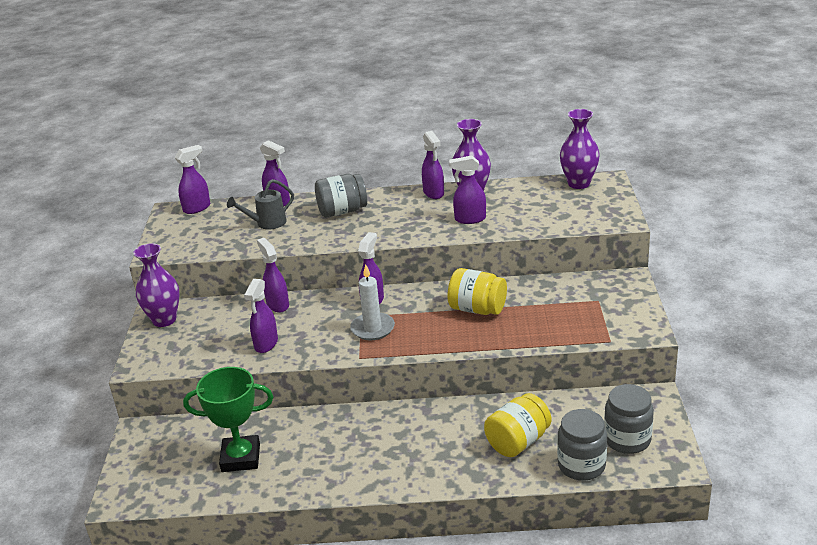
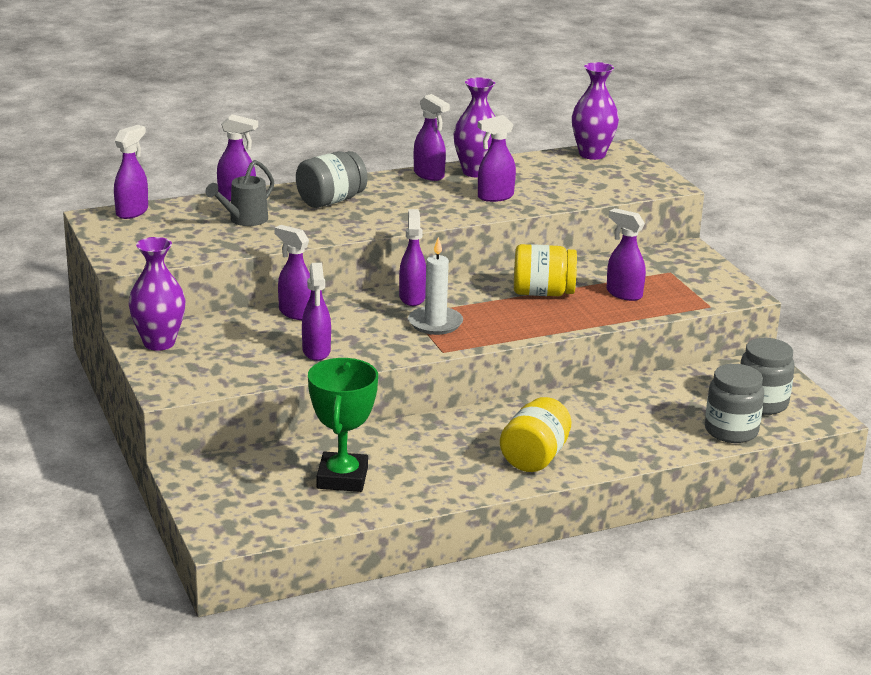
camera: 25 degrees left, 5 degrees down
(240, 458) = (342, 478): green trophy -> green trophy turned 60 degrees counterclockwise
(518, 442) = (650, 420): yellow jar -> yellow jar (534, 457)
(543, 318) = (623, 294): none -> purple spray bottle

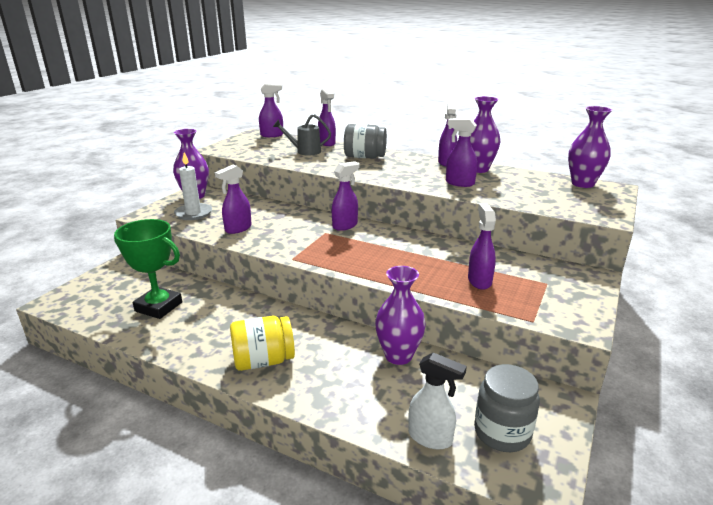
camera: 50 degrees right, 0 degrees up
(296, 313) = (275, 208): purple spray bottle -> none
(342, 478) = (158, 307): green trophy -> green trophy turned 60 degrees clockwise
(435, 323) = (324, 243): white candle -> white candle (193, 213)
(543, 293) = (424, 256): yellow jar -> none
(619, 396) = (398, 356): none -> purple vase
(731, 431) = (430, 438): grey jar -> white spray bottle

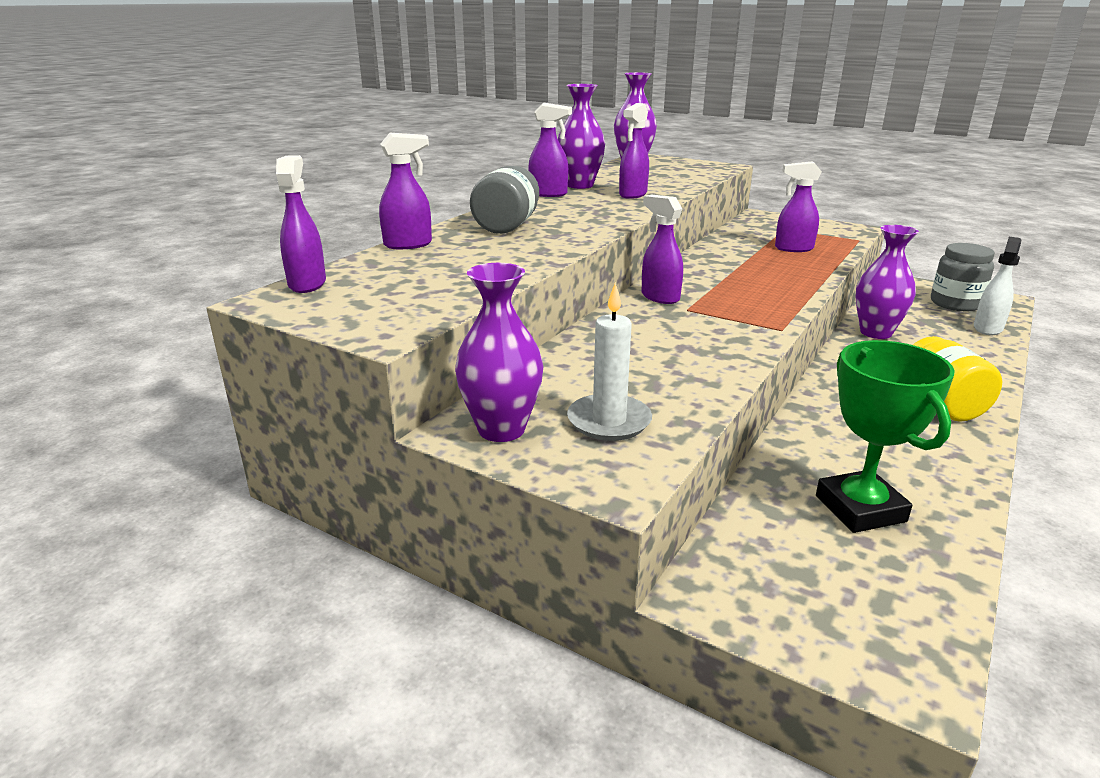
camera: 85 degrees left, 0 degrees up
(158, 307) = (860, 509): green trophy -> green trophy turned 45 degrees counterclockwise
(238, 229) = (683, 371): purple spray bottle -> none
(304, 151) = (454, 259): grey watering can -> none

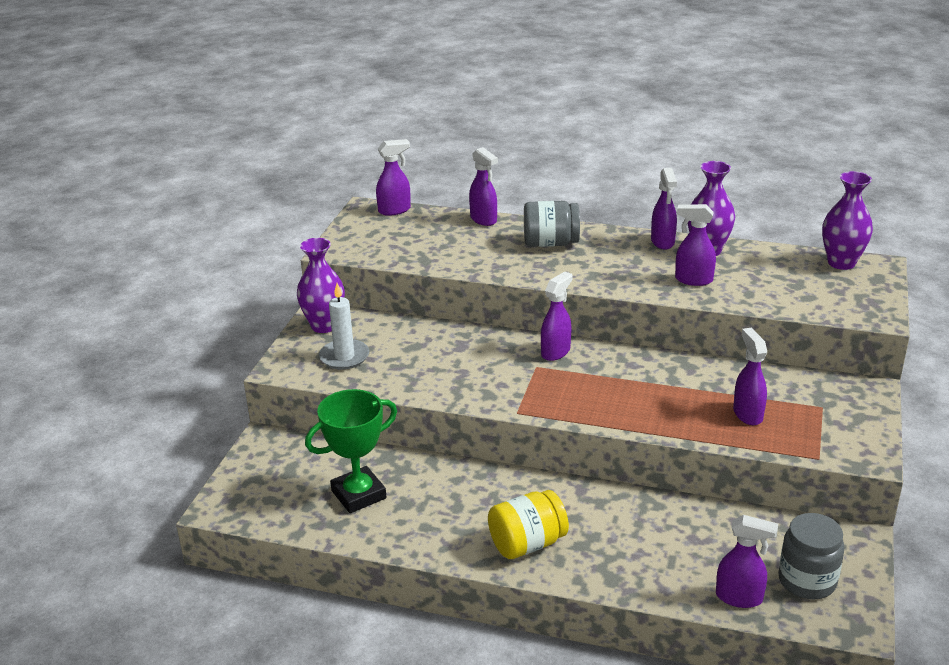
camera: 75 degrees right, 5 degrees up
(876, 332) = (674, 515): purple vase -> none
(987, 328) = (739, 597): white spray bottle -> purple spray bottle

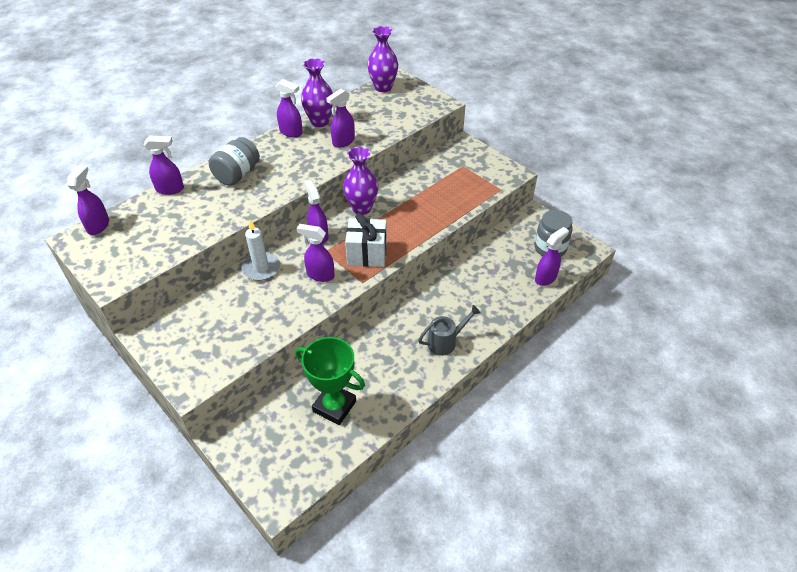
camera: 60 degrees left, 15 degrees up
(324, 326) = (163, 336): purple vase -> purple vase (361, 208)
(344, 357) = (215, 341): white candle -> white candle (261, 268)
(358, 494) = (334, 406): green trophy -> green trophy turned 60 degrees counterclockwise
(527, 544) = (446, 342): yellow jar -> grey watering can
(565, 397) = (367, 254): none -> white gift
(747, 414) = (446, 193): purple spray bottle -> purple spray bottle (320, 275)

